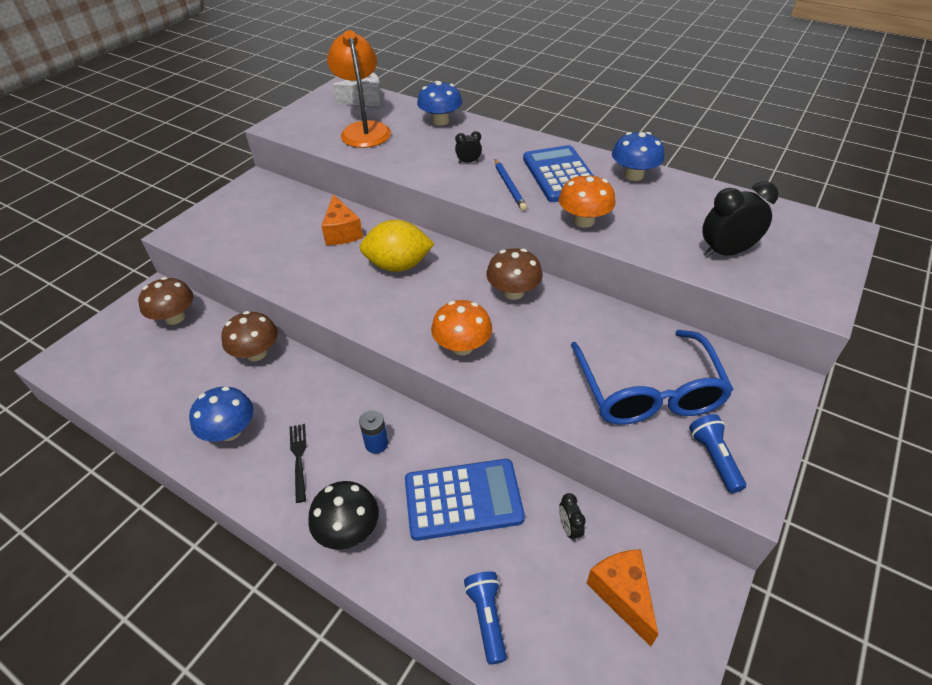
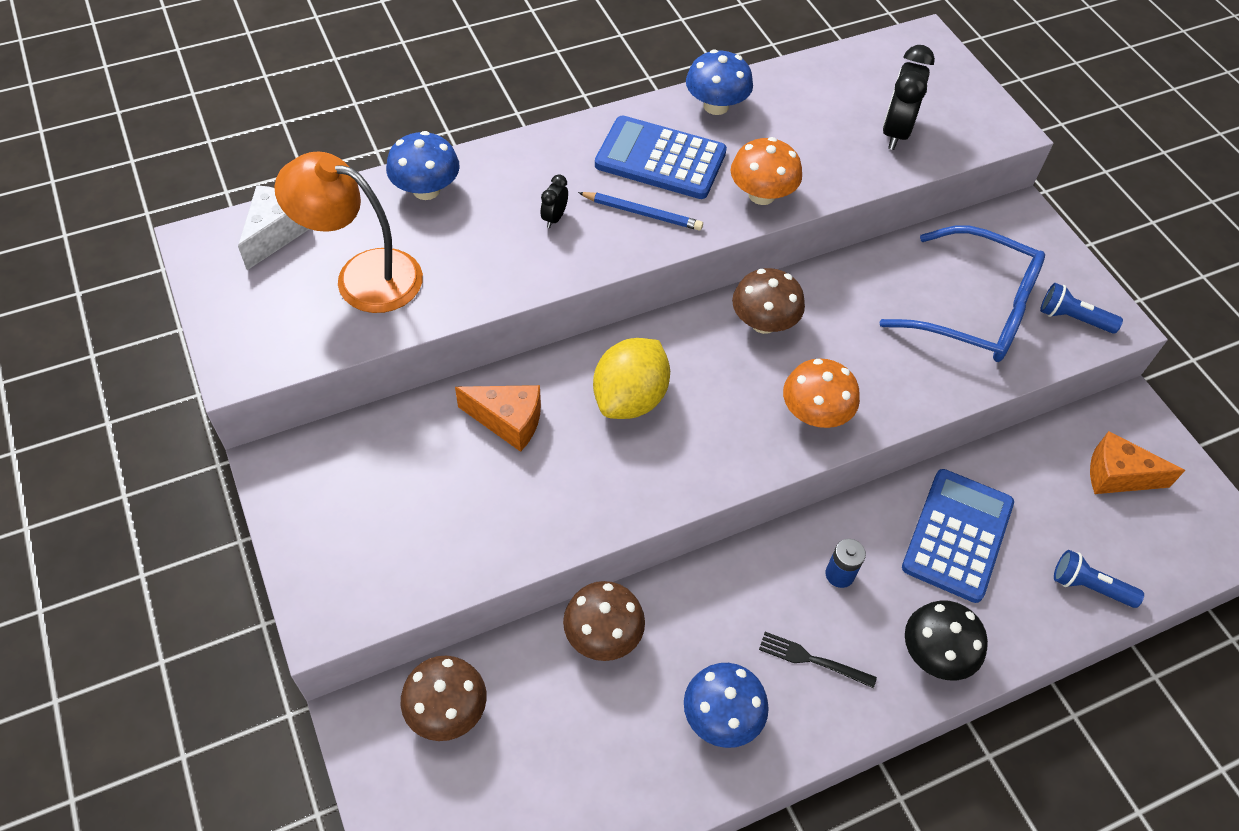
camera: 60 degrees left, 10 degrees up
(569, 528) = (1036, 472): black clock -> none

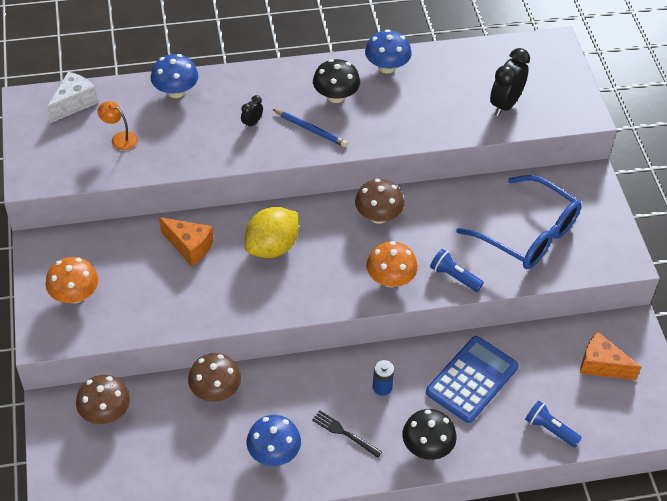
camera: 15 degrees right, 5 degrees down
(363, 275) = (119, 138): orange lamp -> orange lamp, size x0.47
(660, 159) = (336, 96): blue calculator -> black mushroom
(761, 195) = (395, 131): orange mushroom -> orange mushroom (75, 295)
(1073, 318) = (596, 252): blue flashlight -> blue flashlight (454, 277)

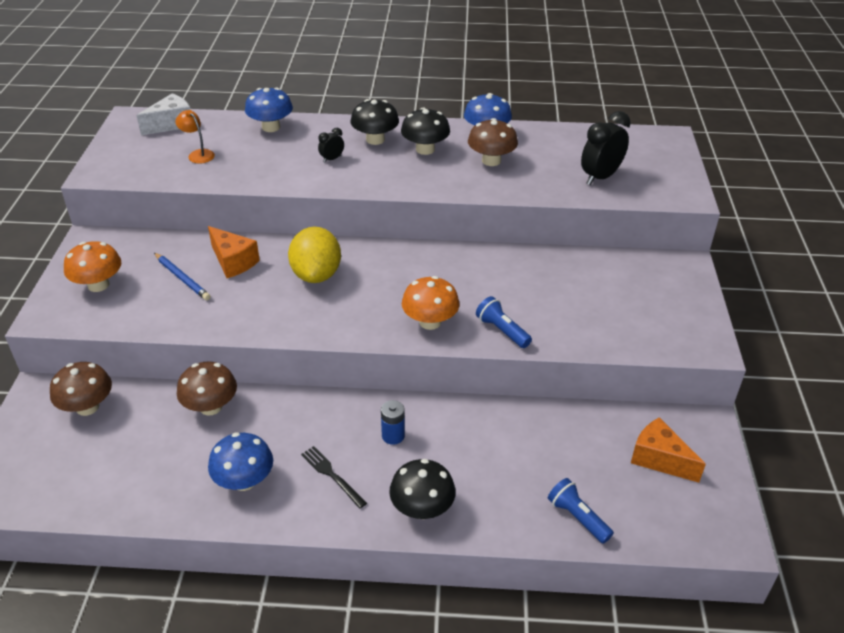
camera: 15 degrees right, 10 degrees down
(272, 247) = (316, 275): yellow lemon -> yellow lemon turned 60 degrees counterclockwise
(284, 91) = (375, 140): none -> black mushroom
(311, 130) = (388, 171): blue pencil -> blue pencil (182, 278)
(378, 216) = (439, 264): brown mushroom -> brown mushroom (491, 161)
(472, 380) = (499, 447): blue calculator -> none
(528, 234) = (599, 304): blue glasses -> none

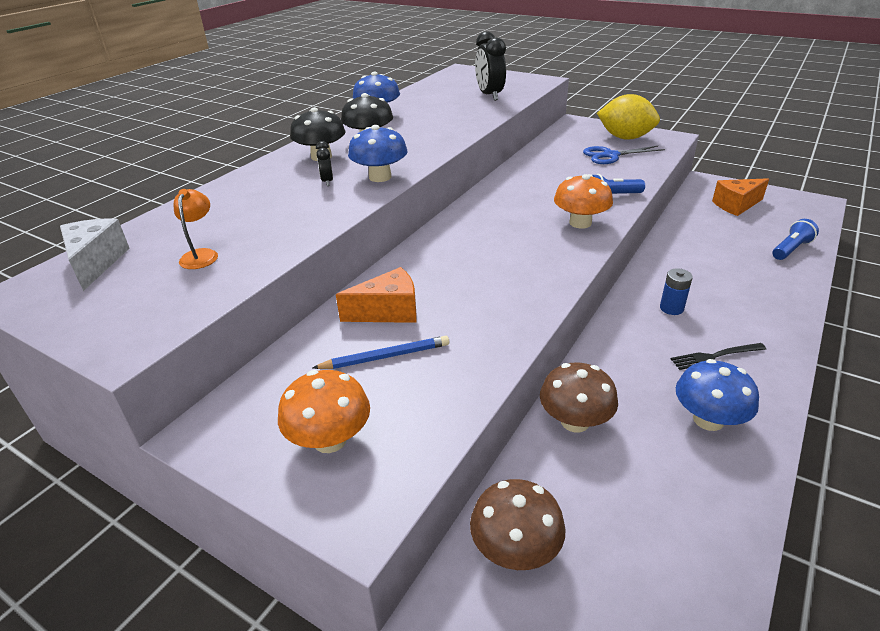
camera: 60 degrees left, 5 degrees down
(198, 154) = (201, 255): orange lamp -> orange lamp turned 105 degrees clockwise
(271, 127) = (214, 201): blue mushroom -> blue mushroom (380, 177)
(316, 275) = (461, 264): yellow lemon -> yellow lemon (625, 138)
(422, 508) = (770, 315): black mushroom -> none
(491, 161) = (421, 122): brown mushroom -> none
(577, 517) = (790, 249): blue flashlight -> blue flashlight turned 150 degrees clockwise
(607, 309) = (610, 155): none -> blue scissors

